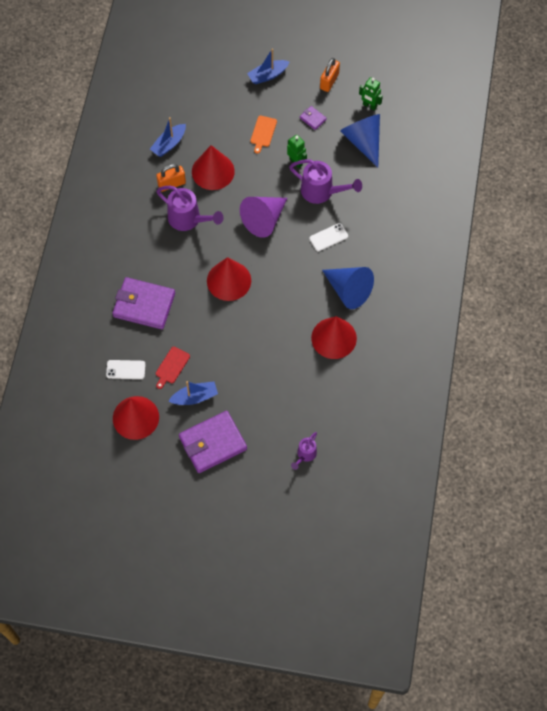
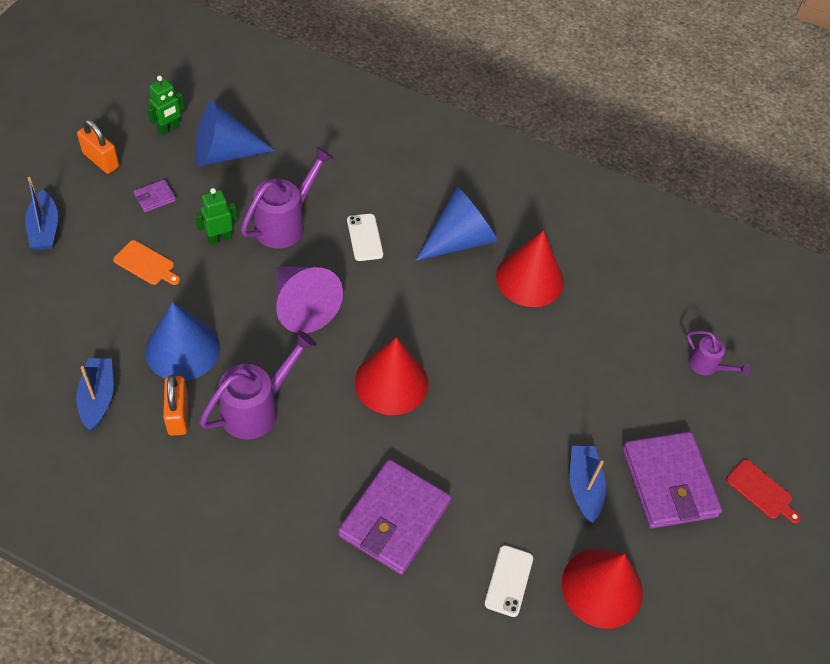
camera: 80 degrees left, 10 degrees down
(169, 144) = (98, 398): blue boat -> blue boat turned 150 degrees counterclockwise
(171, 366) = (521, 506): red cutting board -> red cutting board (761, 491)
(213, 171) = (182, 349): red cone -> blue cone

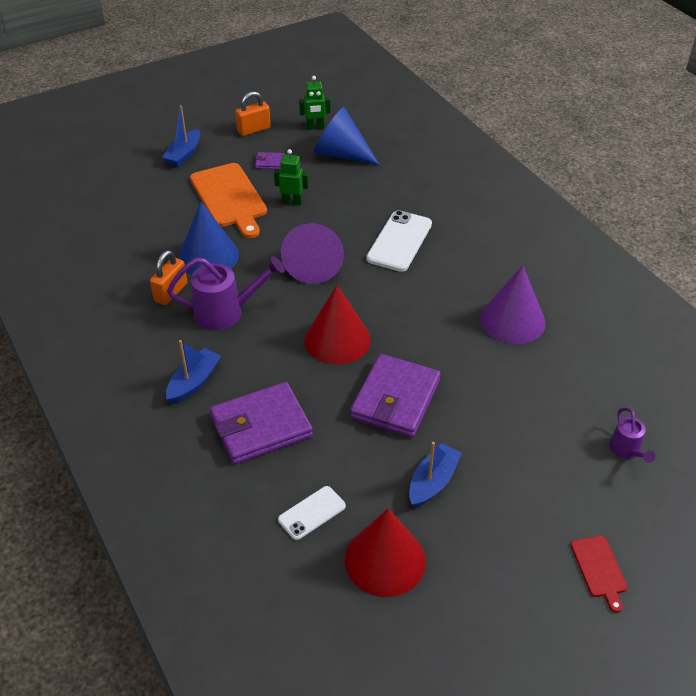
camera: 40 degrees right, 10 degrees down
(98, 398) = (130, 260): blue boat -> blue boat (194, 382)
(101, 160) = (254, 129): orange padlock -> orange padlock turned 75 degrees clockwise
(146, 264) = (229, 198): orange cutting board -> orange cutting board, size x2.03
(285, 223) = (347, 210): purple watering can -> none
(364, 237) = (399, 241): white phone -> white phone, size x1.69
(459, 240) = (474, 272): blue cone -> none
(529, 279) = (512, 320): red cone -> purple cone
(668, 482) = (513, 517): purple wallet -> purple wallet (395, 399)

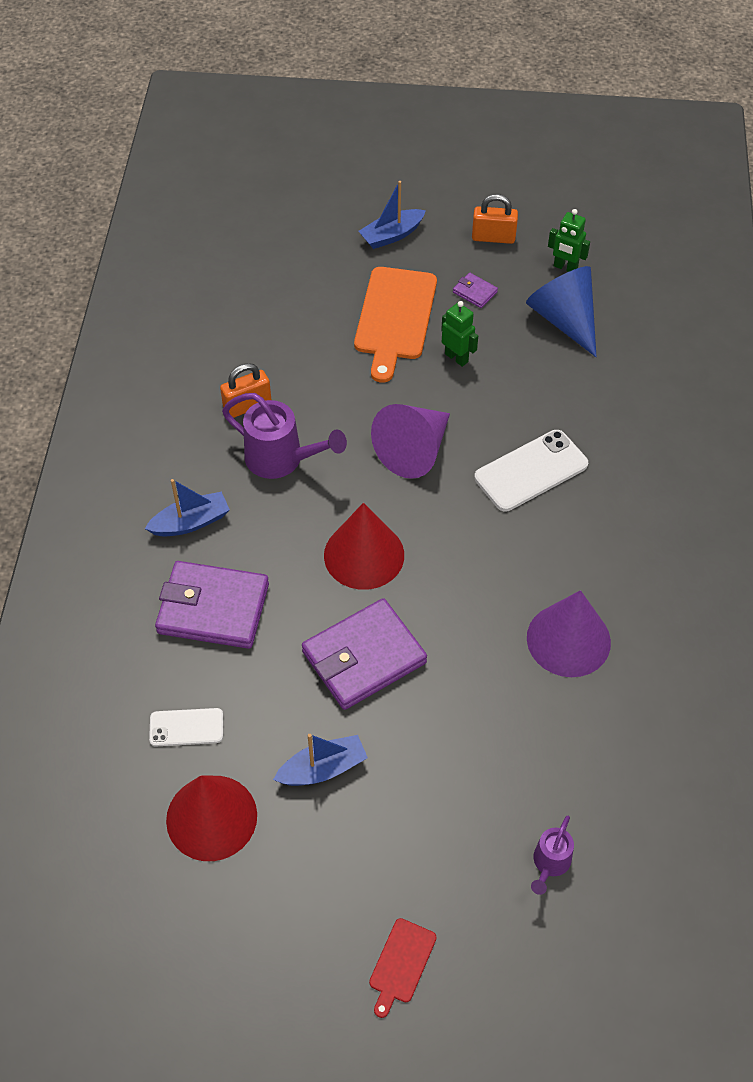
camera: 35 degrees right, 10 degrees up
(208, 256) = (316, 381): blue cone -> none

